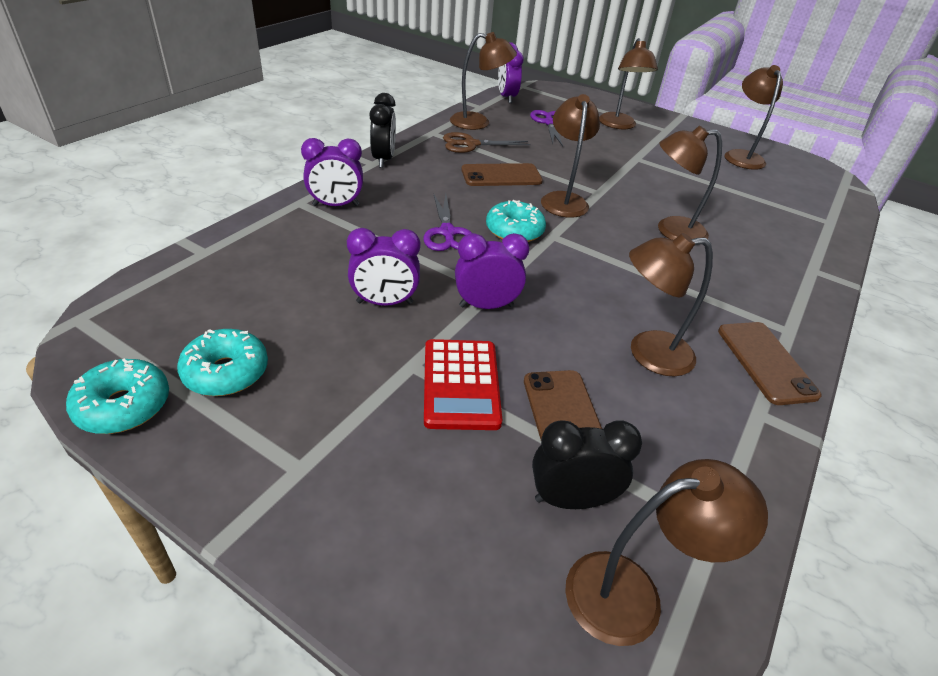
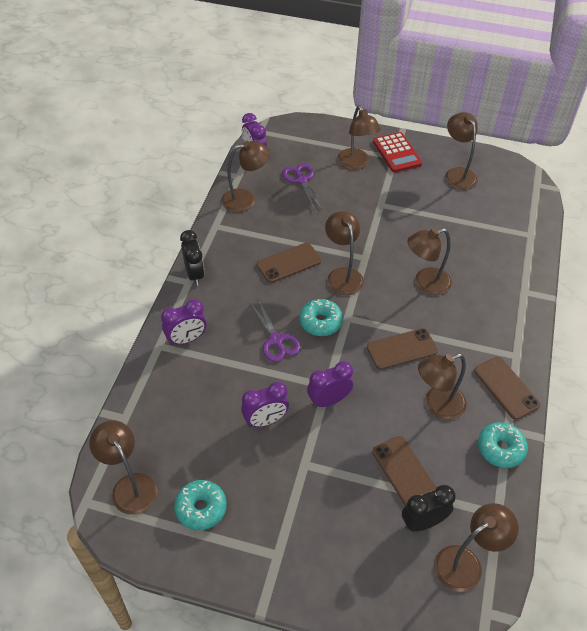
camera: 15 degrees left, 10 degrees up
(124, 406) = (159, 551): turquoise donut -> turquoise donut (500, 449)
(150, 319) = (130, 486): none -> brown lamp
(461, 384) = (338, 468): red calculator -> red calculator (397, 153)
(470, 144) = (251, 231): brown scissors -> none
(615, 281) = (402, 349): none -> brown phone

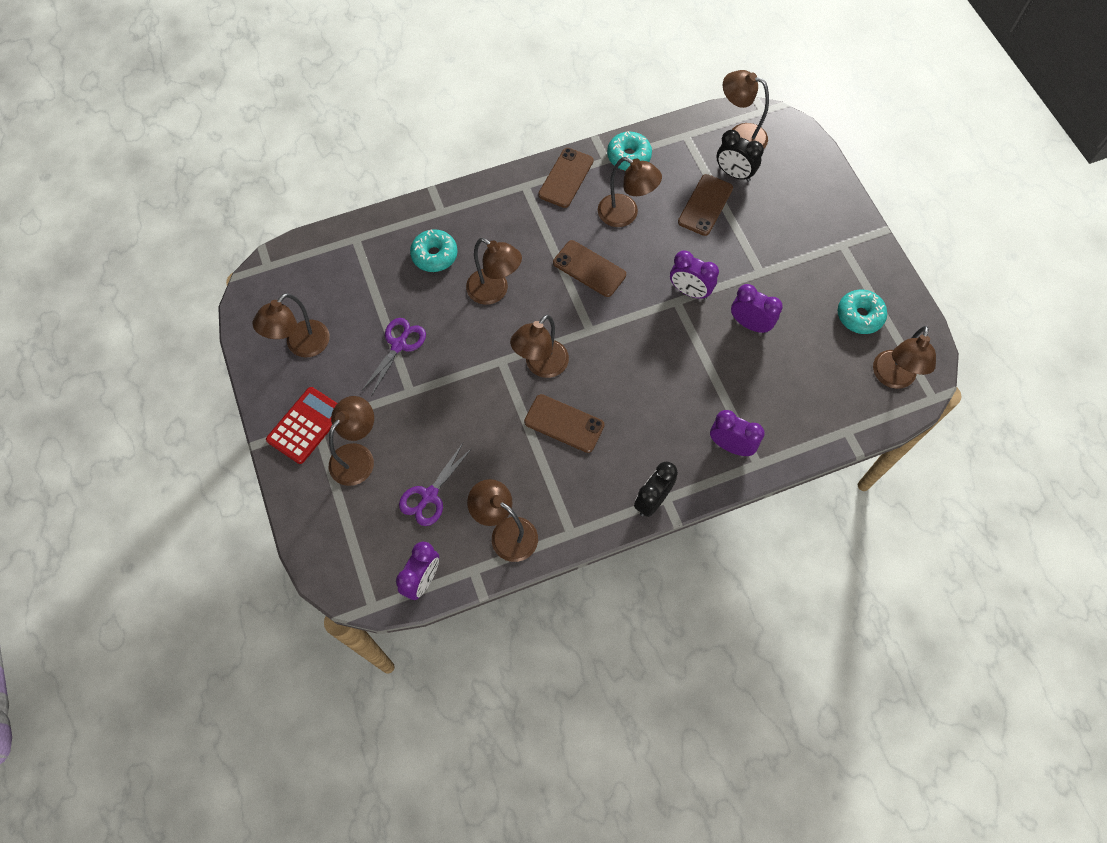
camera: 125 degrees left, 15 degrees up
(276, 340) = (665, 370): purple scissors -> purple scissors (399, 345)
(320, 322) = (614, 348): turquoise donut -> turquoise donut (434, 255)

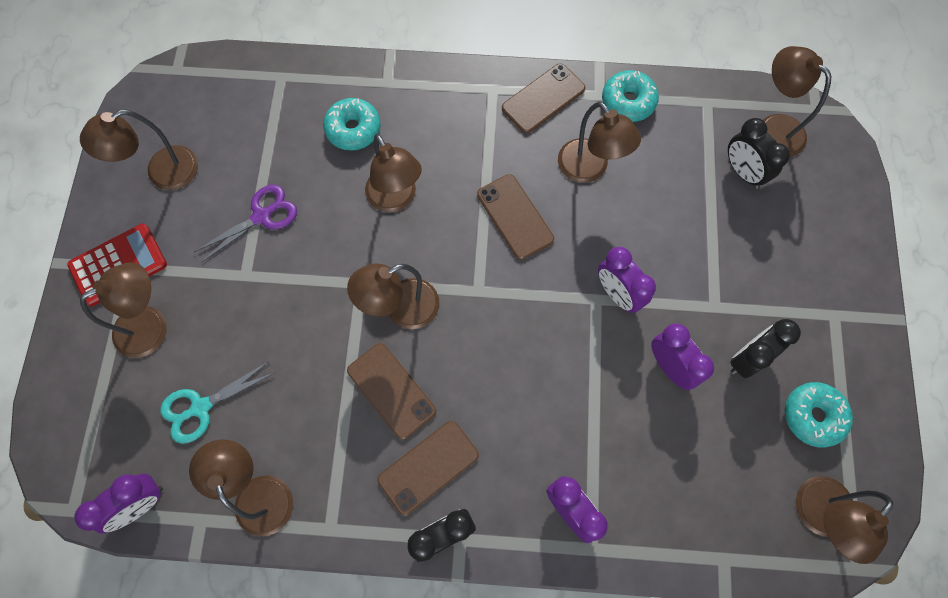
camera: 25 degrees right, 5 degrees up
(429, 496) = (200, 408): purple scissors -> turquoise scissors
(705, 205) = (689, 196): brown phone -> brown phone (428, 467)
(799, 297) = (748, 358): none -> black clock

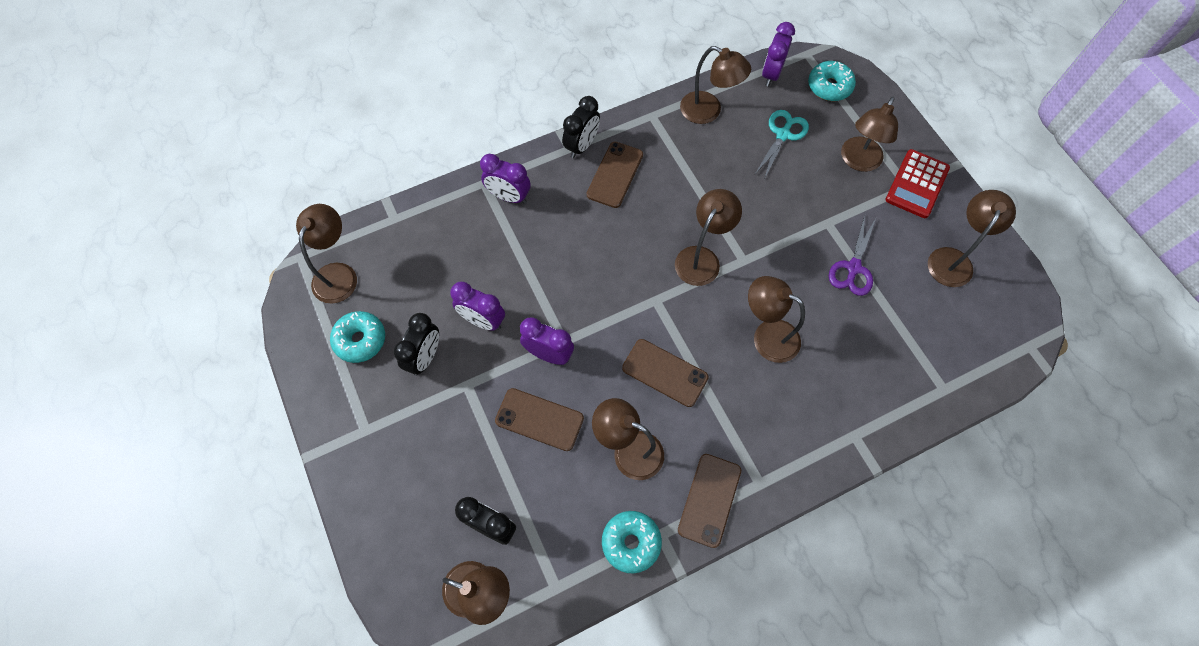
camera: 150 degrees right, 5 degrees down
(353, 129) = (846, 375): turquoise donut -> turquoise donut (829, 86)
(391, 390) = (670, 204): brown phone -> brown phone (539, 419)

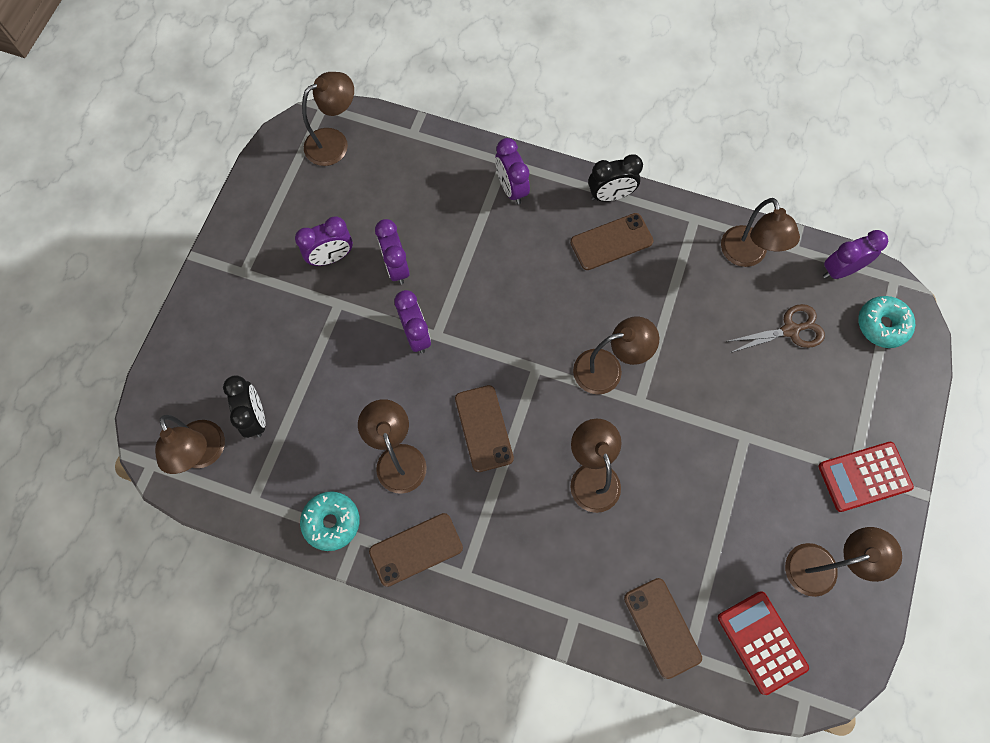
camera: 45 degrees right, 5 degrees up
(360, 340) = (302, 205): turquoise donut -> none
(425, 357) = (331, 257): black clock -> purple clock
(539, 419) = (361, 375): brown phone -> brown phone (662, 627)
(783, 134) = (791, 330): turquoise scissors -> brown scissors
(853, 268) = (724, 492): purple scissors -> none
(858, 161) = (832, 410): brown lamp -> none
(972, 338) = (762, 642): none -> red calculator

